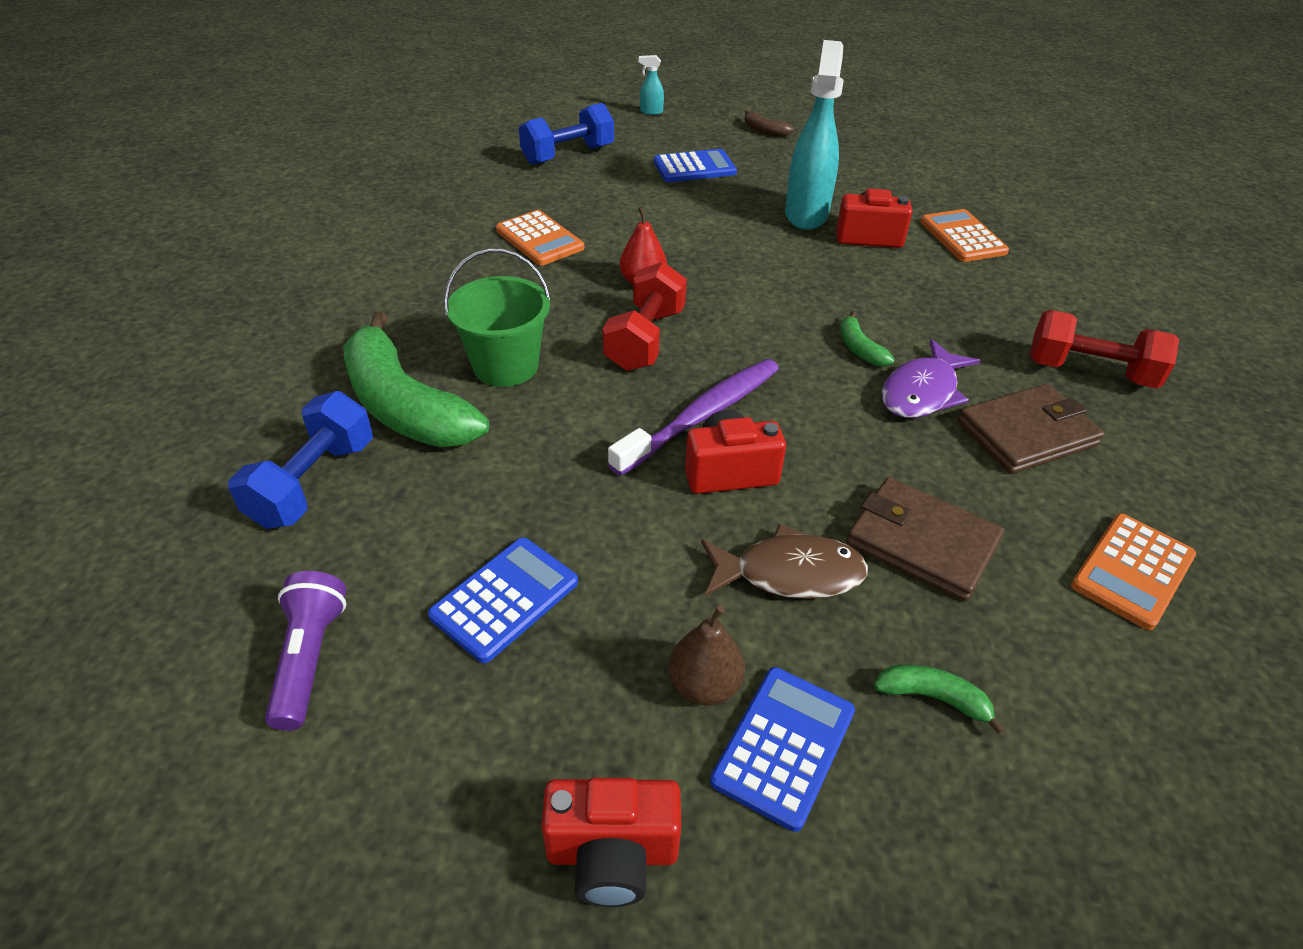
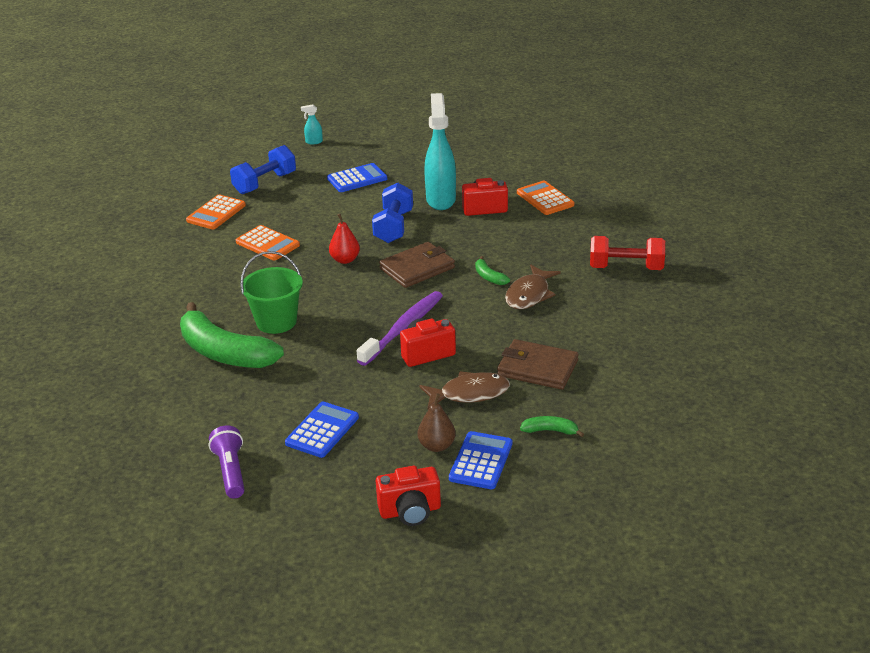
camera: 10 degrees left, 10 degrees down
(313, 483) = (190, 399): blue dumbbell -> blue dumbbell (393, 227)
(645, 339) = (357, 293): red dumbbell -> none
(764, 130) = (399, 144): brown banana -> none
(922, 392) = (529, 295): purple fish -> brown fish
(1027, 433) = (591, 306): brown wallet -> brown wallet (417, 268)
(1132, 571) = (647, 362): orange calculator -> orange calculator (216, 213)

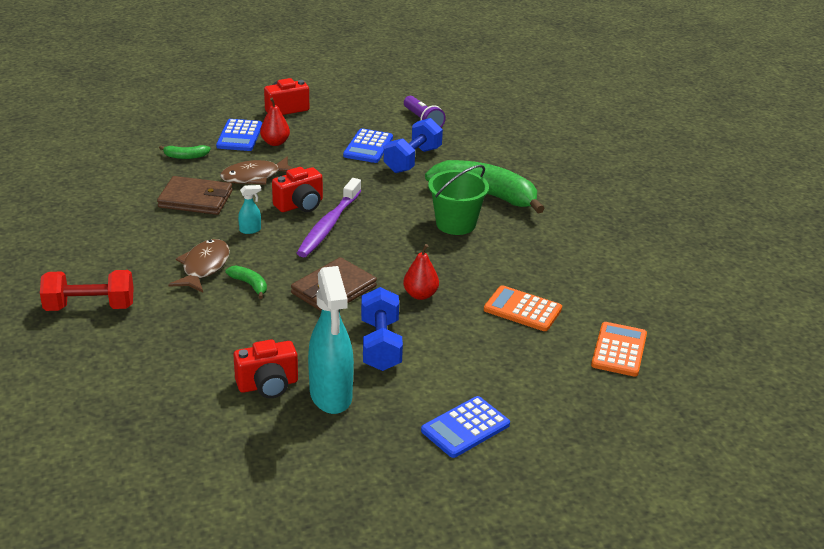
camera: 165 degrees right, 0 degrees up
(265, 183) = (593, 408): blue dumbbell -> blue dumbbell (412, 160)
(313, 142) = (577, 509): turquoise spray bottle -> turquoise spray bottle (250, 230)
(437, 446) = (275, 143): brown pear -> red pear
(545, 199) = (183, 409): orange calculator -> none

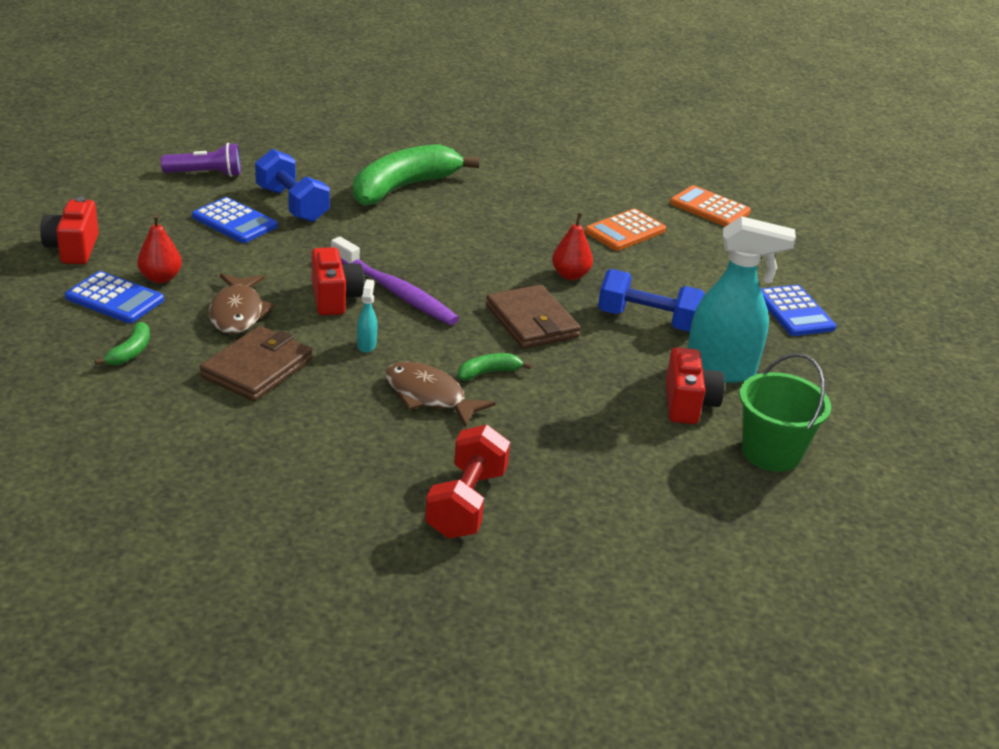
camera: 70 degrees left, 0 degrees up
(456, 224) = (449, 219): green bucket -> green bucket (771, 452)

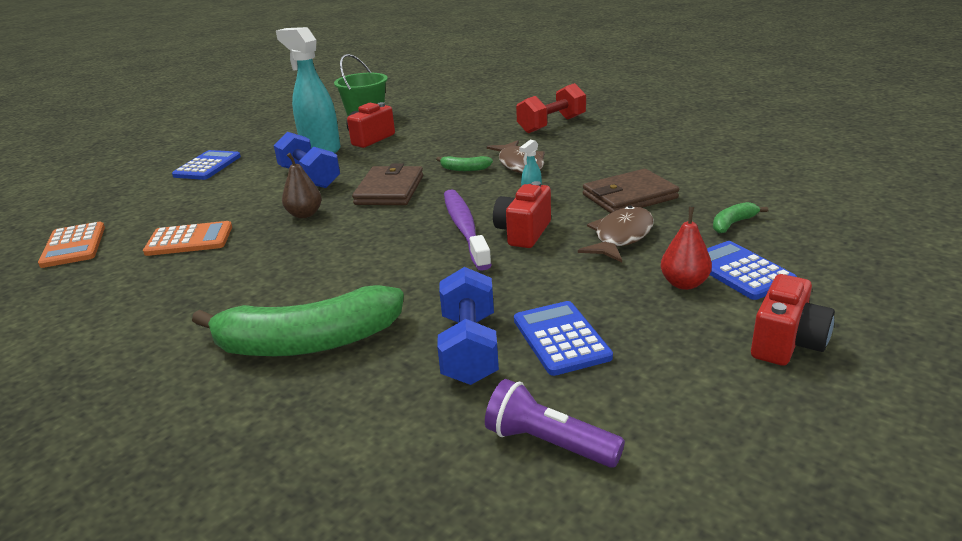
camera: 140 degrees left, 5 degrees down
(570, 275) = (305, 214): red pear -> brown pear

